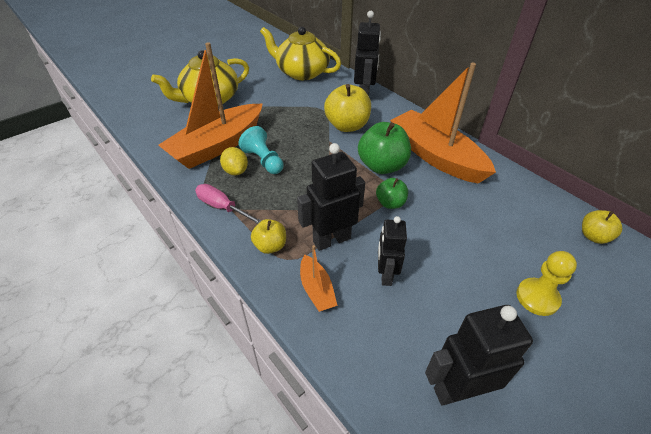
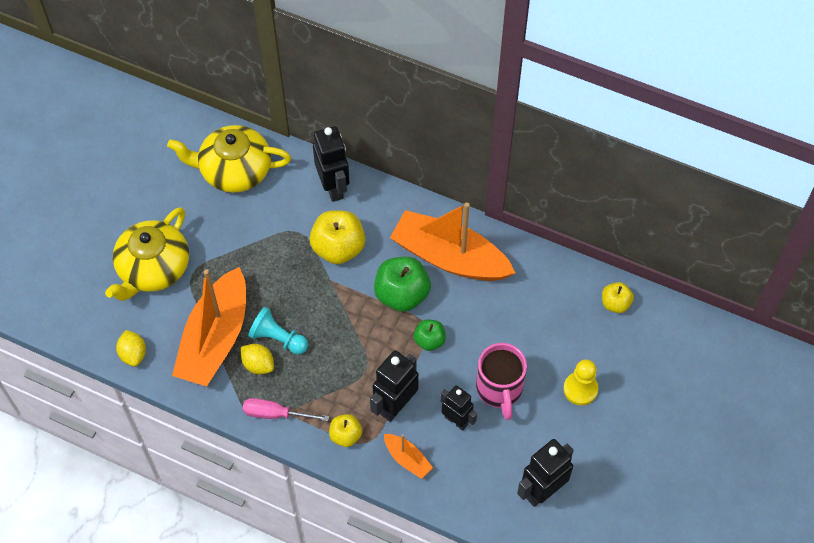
camera: 25 degrees left, 15 degrees up
(154, 136) = (133, 354): none -> yellow lemon
(385, 275) = (456, 420): black robot -> black robot turned 150 degrees clockwise
(443, 264) = (499, 389): none -> pink mug

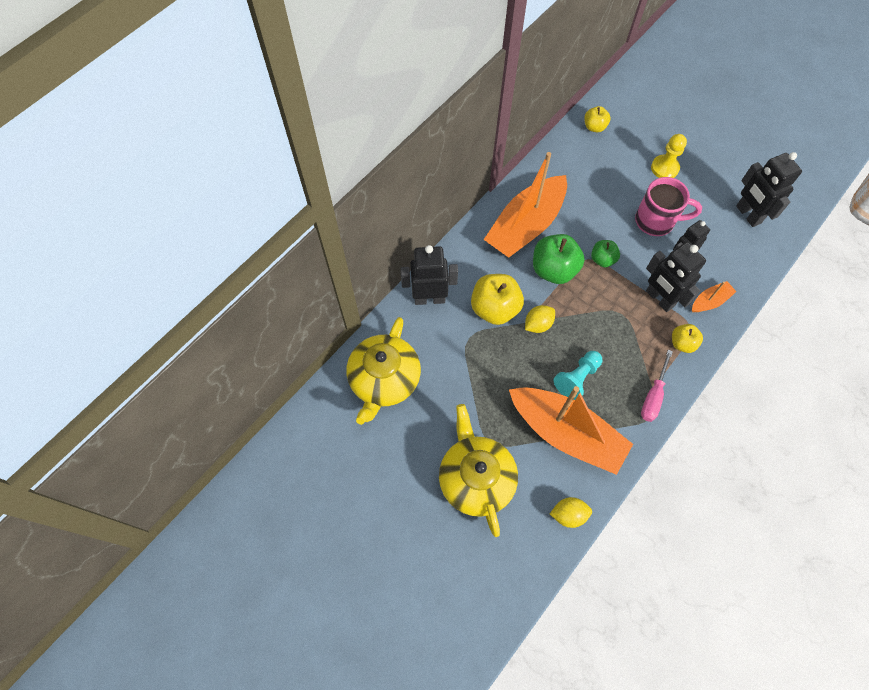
camera: 75 degrees left, 5 degrees up
(153, 269) = (476, 478): yellow teapot -> yellow teapot turned 150 degrees counterclockwise
(258, 364) = (601, 400): yellow lemon -> yellow lemon (538, 324)

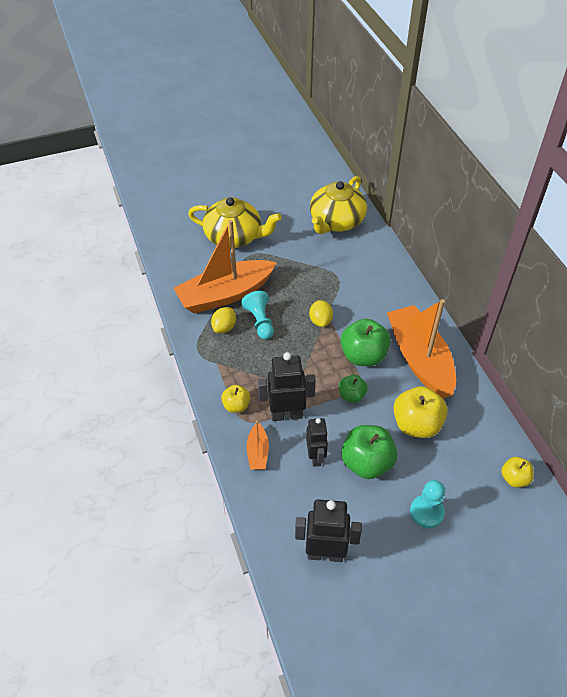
camera: 120 degrees right, 15 degrees down
(384, 380) = (336, 221): yellow teapot -> yellow teapot turned 105 degrees counterclockwise
(429, 298) = (386, 269): black robot -> none
(495, 308) = (352, 302): yellow apple -> yellow apple (416, 424)
(568, 514) = (173, 269): yellow lemon -> yellow lemon (224, 327)
(653, 396) = (210, 360): pink screwdriver -> none
(656, 221) = (367, 463): pink mug -> green apple
(664, 168) = (426, 512): yellow pawn -> turquoise pawn

